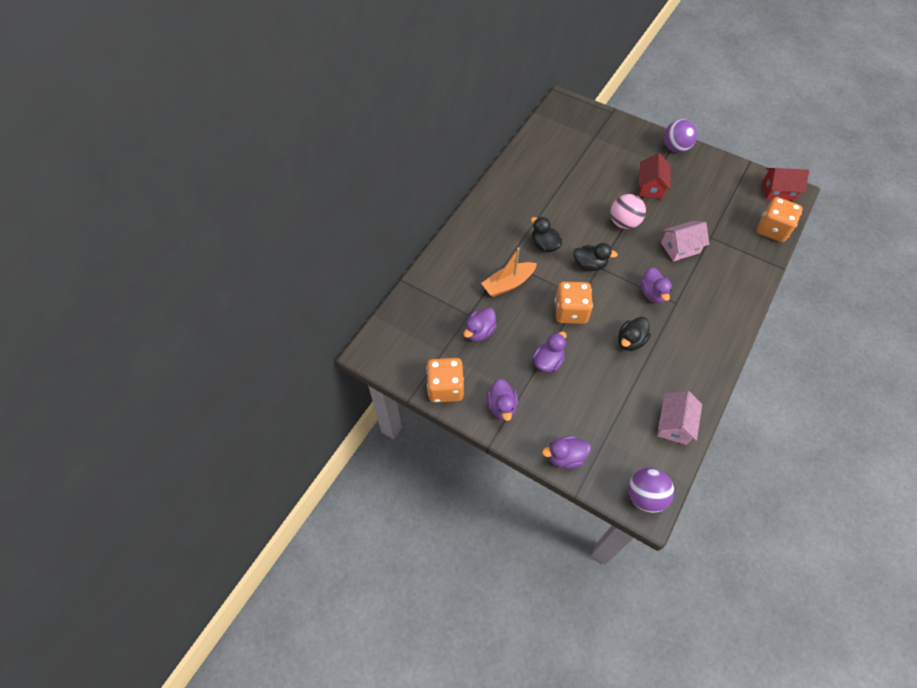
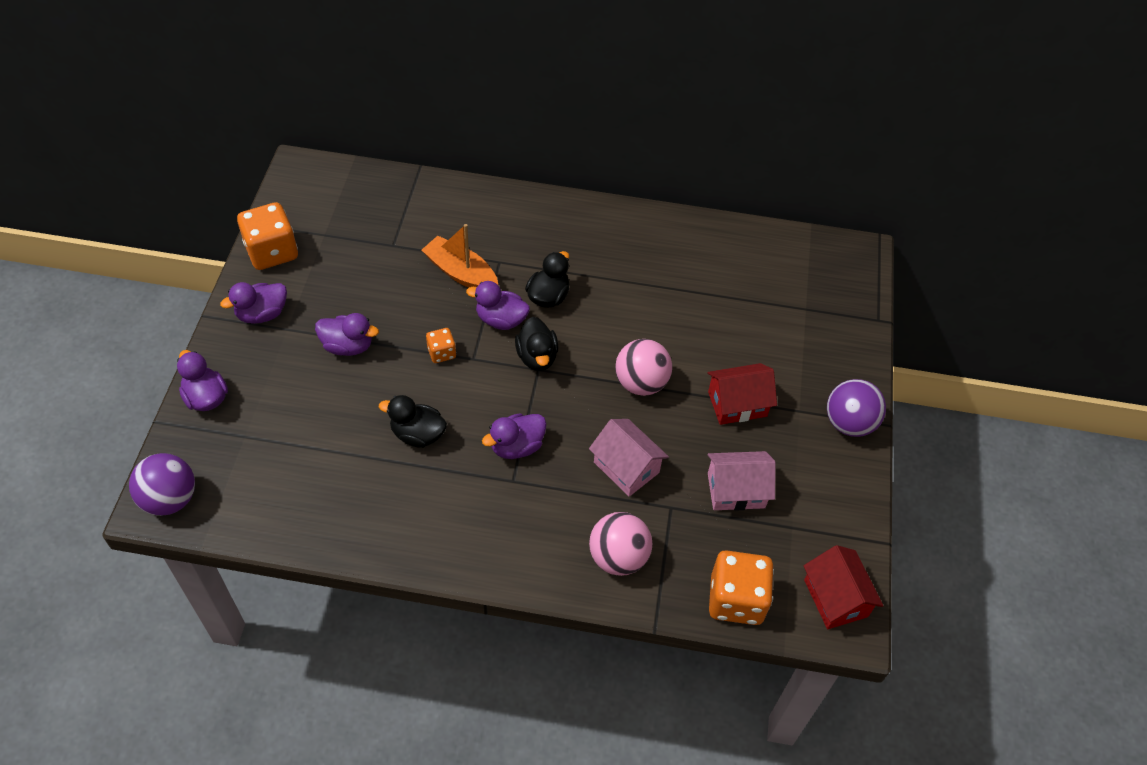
camera: 65 degrees right, 5 degrees down
(479, 332) = (369, 263): purple duck -> purple duck (501, 320)
(570, 312) = (441, 353): orange dice -> orange dice, size x0.51
(674, 424) = (292, 514): pink house -> pink house (736, 490)
(737, 270) = (618, 557): none -> pink ball

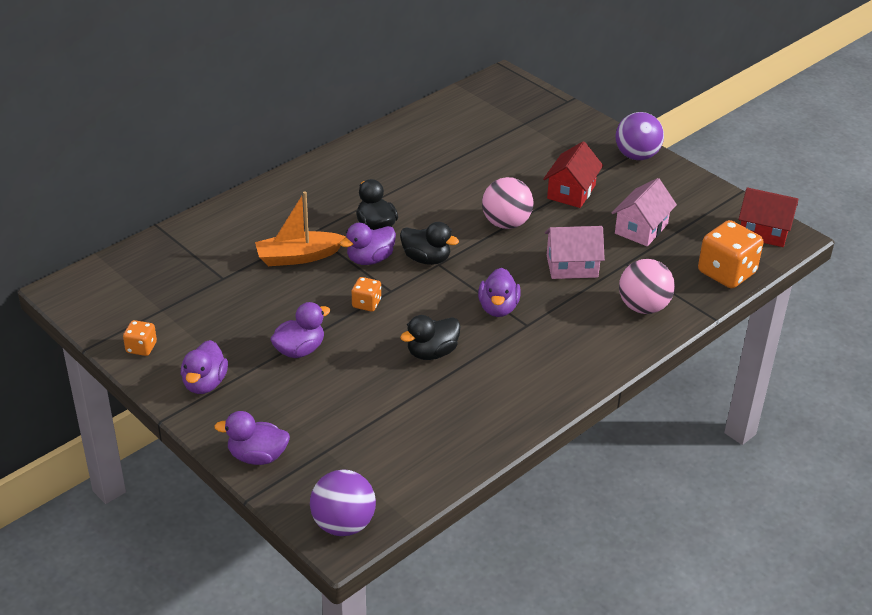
camera: 50 degrees left, 15 degrees down
(272, 252) = (141, 348): orange dice -> orange dice, size x0.51

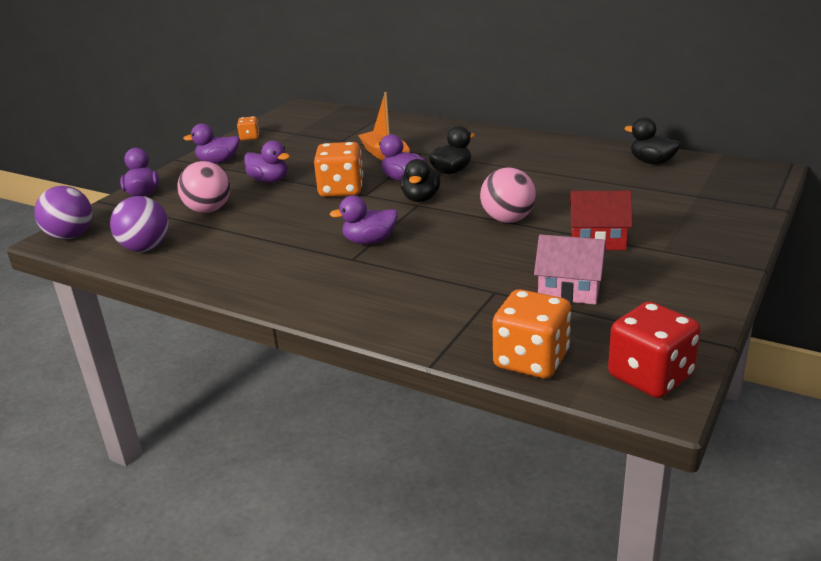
camera: 75 degrees right, 10 degrees down
(366, 304) = (341, 190): orange dice -> orange dice, size x1.95
(432, 352) = (289, 226): black duck -> black duck (652, 162)
(572, 266) = (464, 263): pink house -> none
(636, 156) = (716, 263): purple ball -> purple ball (145, 248)
(643, 307) = (421, 315): pink ball -> pink ball (208, 210)
(763, 232) = (650, 376): red house -> red dice

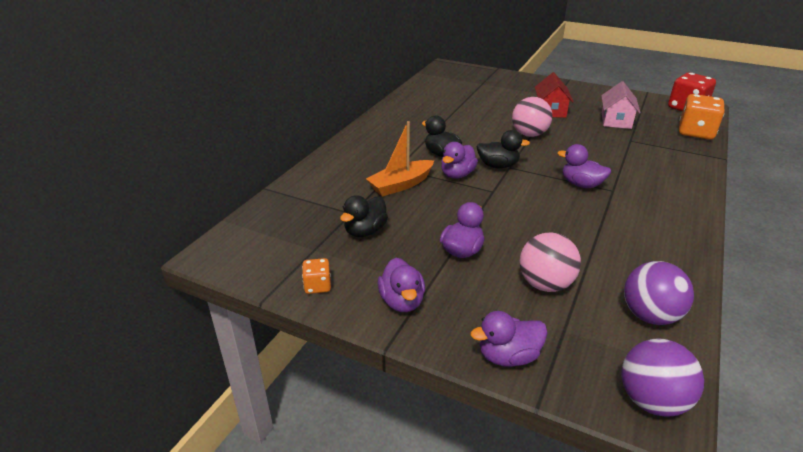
camera: 95 degrees left, 5 degrees up
(341, 190) = (483, 204): orange dice -> none
(369, 241) = (581, 184): purple duck -> purple duck turned 135 degrees clockwise
(652, 162) = (429, 89): black duck -> black duck (365, 231)

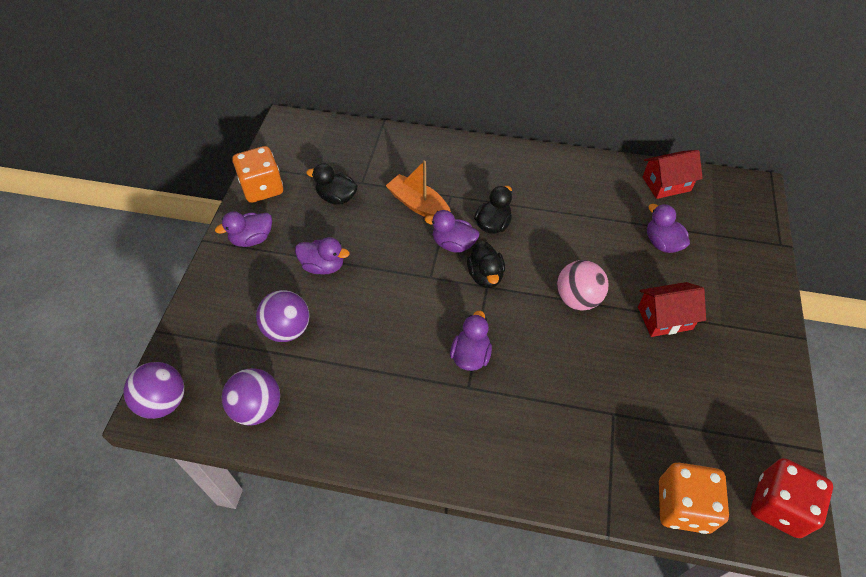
camera: 75 degrees right, 20 degrees up
(317, 286) = (262, 188): orange dice -> orange dice, size x1.95
(429, 87) = (666, 184): none -> red house
(508, 356) = (201, 310): purple duck -> purple duck (662, 243)
(545, 284) = (287, 329): pink ball -> purple ball
(616, 120) = (672, 398): pink house -> none

